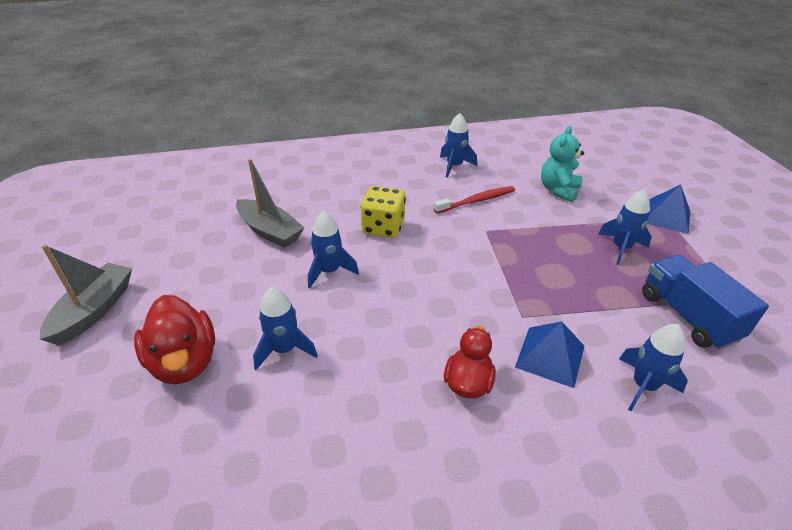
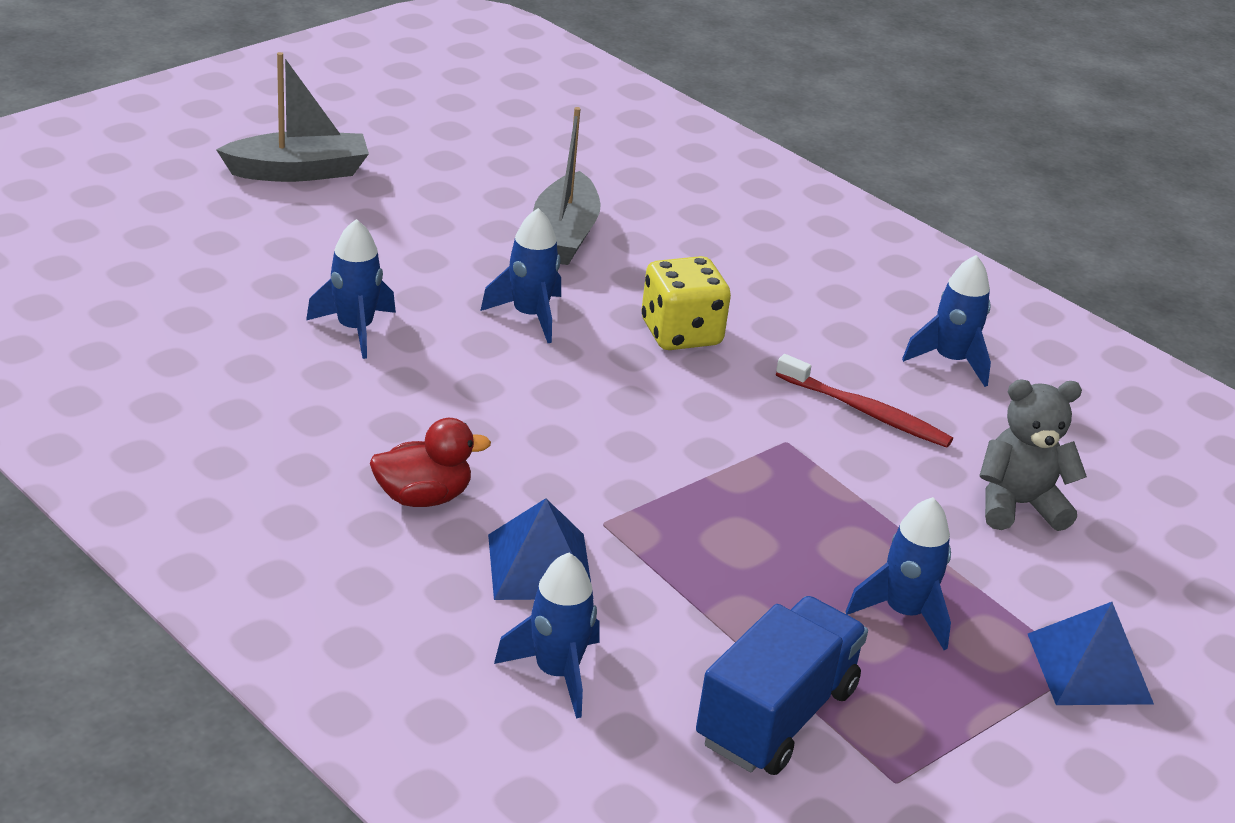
camera: 55 degrees right, 5 degrees down
(184, 362) = (277, 265): red duck -> none
(558, 190) = (1018, 505): turquoise teddy bear -> grey teddy bear

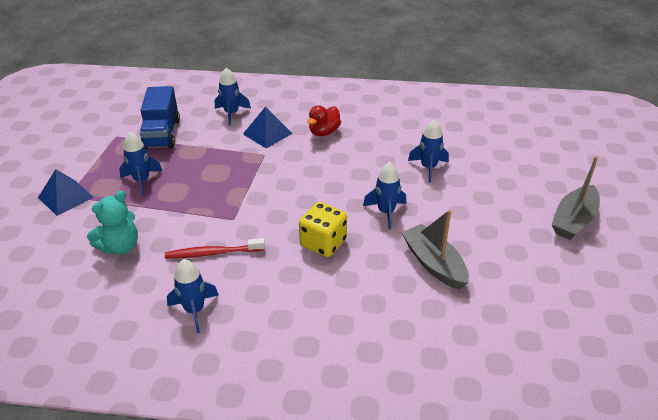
camera: 145 degrees right, 5 degrees up
(1018, 505) = (120, 246): grey teddy bear -> turquoise teddy bear

